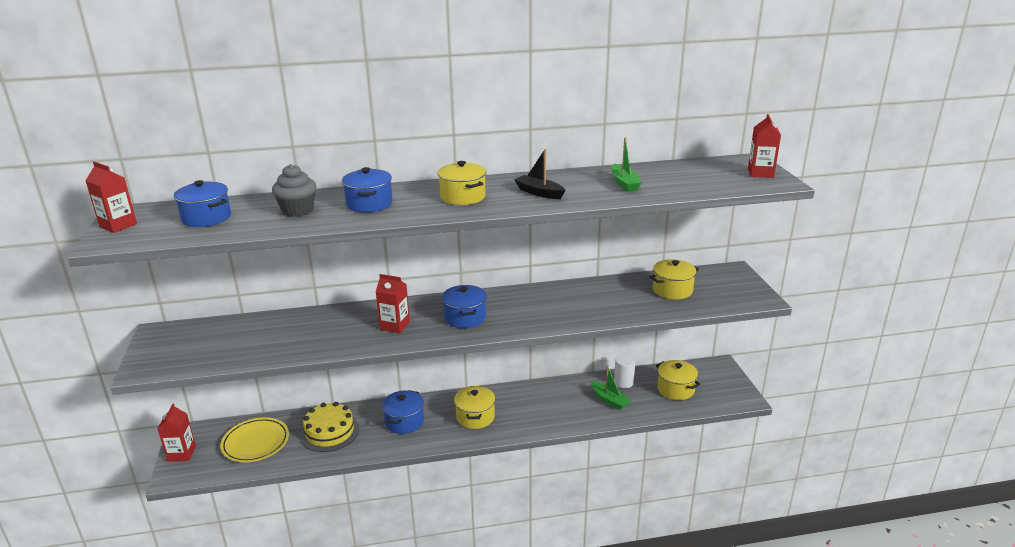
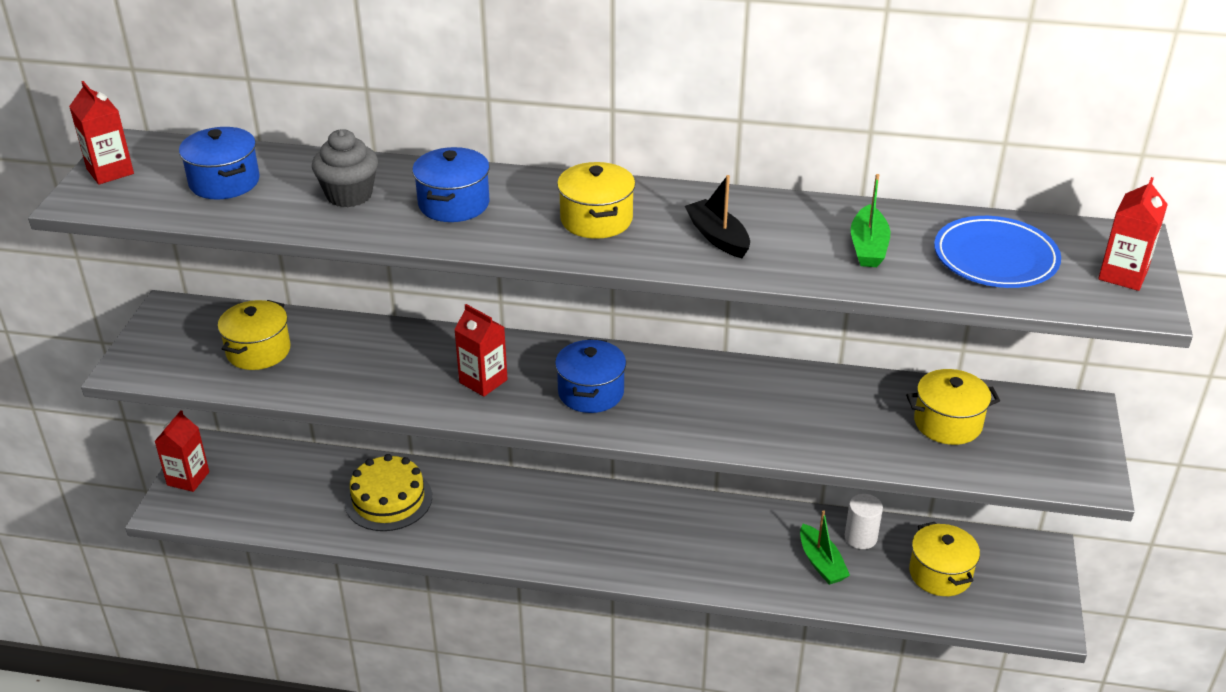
camera: 20 degrees right, 10 degrees up
(255, 443) = (286, 488): yellow plate -> none
(404, 421) = (497, 512): blue pot -> none
(475, 417) = (602, 533): yellow pot -> yellow pot (258, 351)
(693, 177) = (995, 258): none -> blue plate

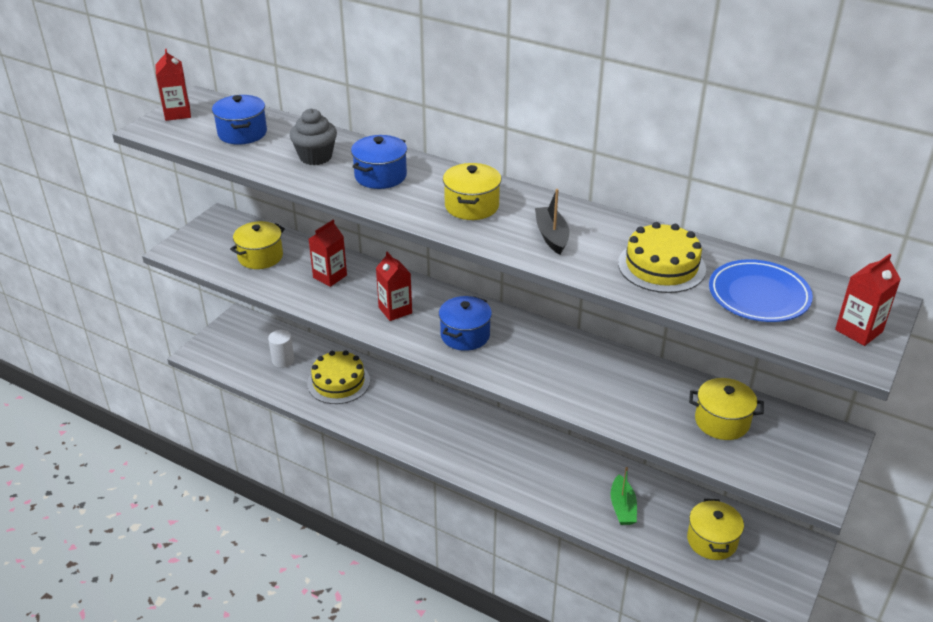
camera: 20 degrees right, 0 degrees up
(188, 478) = (219, 336): red carton -> red carton (330, 276)
(860, 537) = (662, 497): white cylinder -> white cylinder (283, 360)
(868, 247) = (661, 266): green boat -> yellow cake

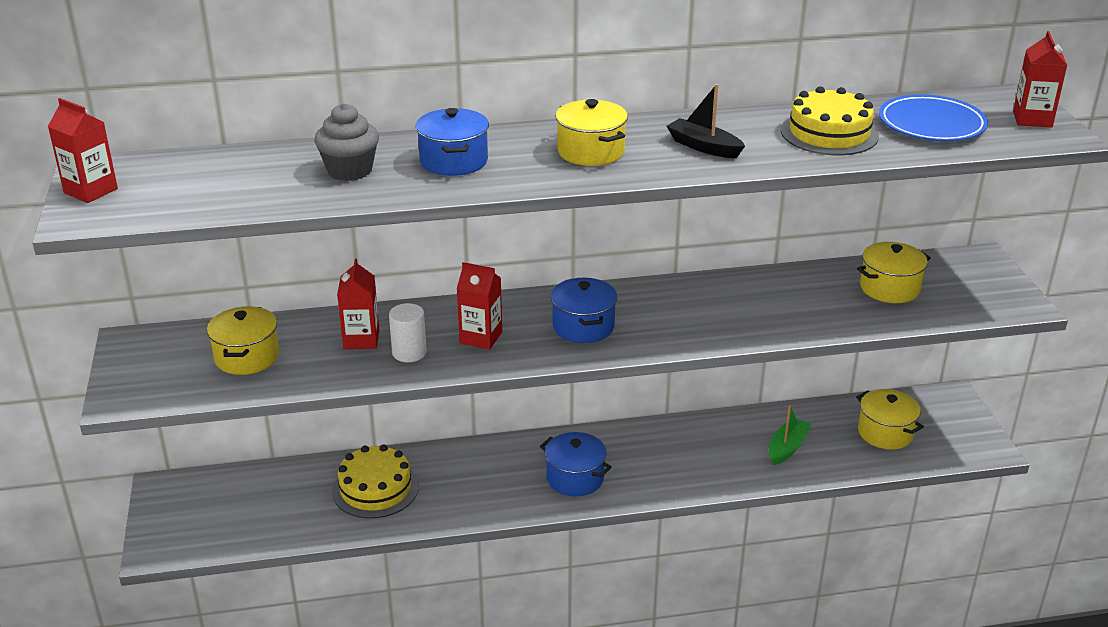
camera: 40 degrees left, 5 degrees down
(242, 133) = (217, 180): blue pot -> blue pot (575, 478)
(283, 360) = (279, 501): white cylinder -> white cylinder (409, 352)
(622, 507) = (787, 448): green boat -> green boat turned 105 degrees counterclockwise

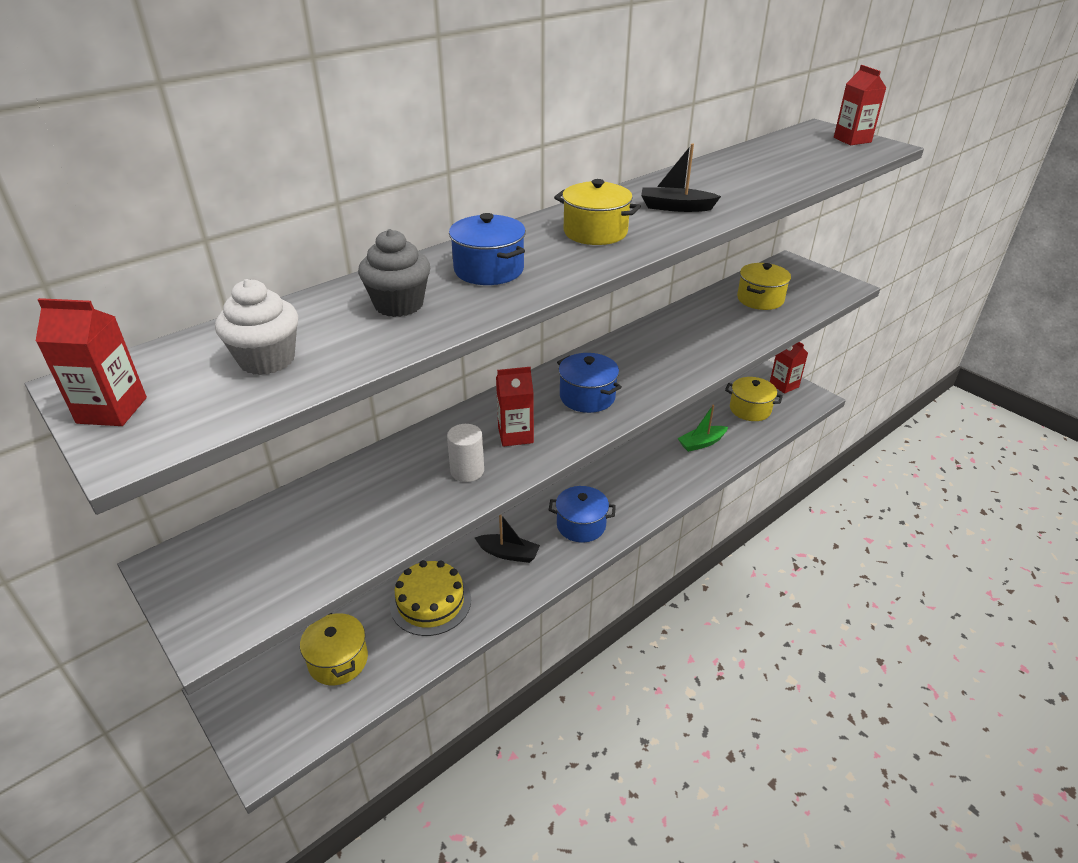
camera: 30 degrees left, 5 degrees up
(215, 185) = (267, 360): none -> white cupcake
(247, 357) = (314, 533): yellow pot -> yellow pot (338, 660)
(361, 339) = (412, 474): red carton -> red carton (784, 385)
(480, 476) = (508, 553): none -> black boat
(787, 448) = (701, 443): green boat -> green boat turned 120 degrees counterclockwise
(829, 133) = (746, 177): yellow cake -> none
(931, 124) = (800, 156): blue plate -> none

